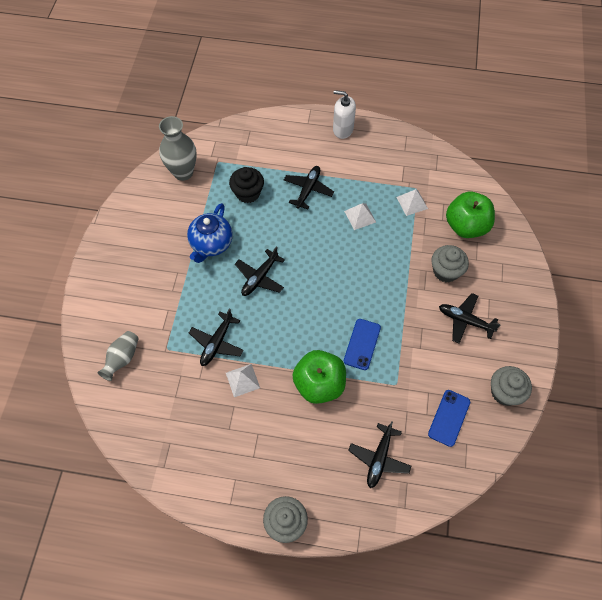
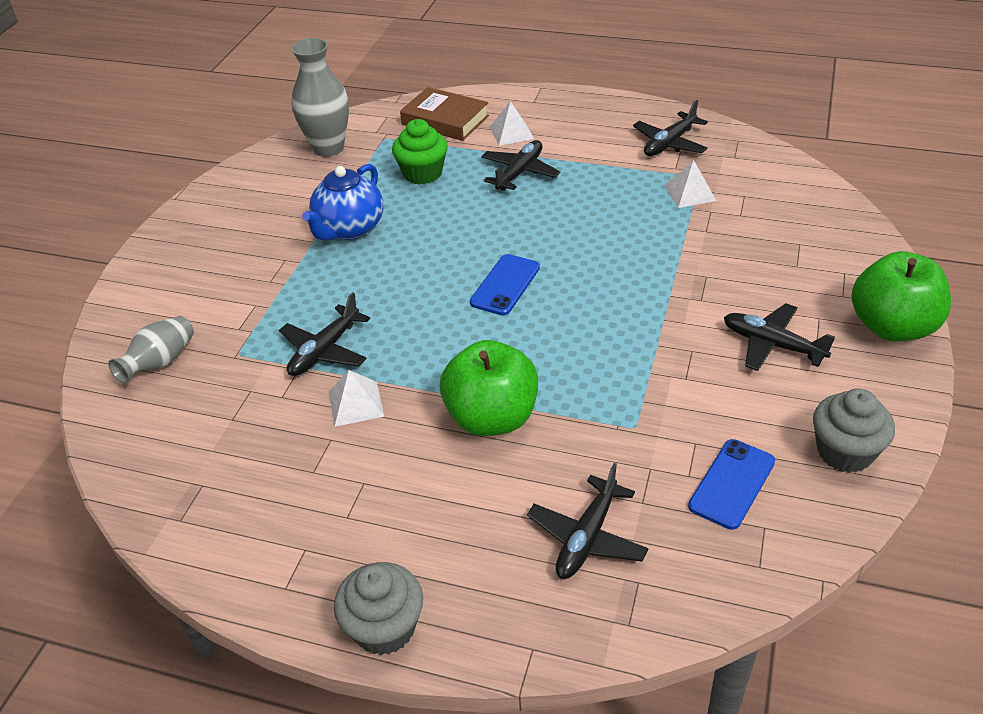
camera: 10 degrees right, 20 degrees down
(248, 193) = (422, 173): black cupcake -> green cupcake
(254, 143) = (445, 120): none -> brown book
(259, 277) = (418, 272): black plane -> black plane (669, 143)
(343, 129) = (587, 109): white soap dispenser -> none
(360, 216) = (599, 206): white pyramid -> white pyramid (511, 133)
(362, 344) = (579, 366): blue phone -> blue phone (505, 285)
(445, 271) = (741, 278): grey cupcake -> none
(466, 226) = (781, 224): green apple -> green apple (892, 327)

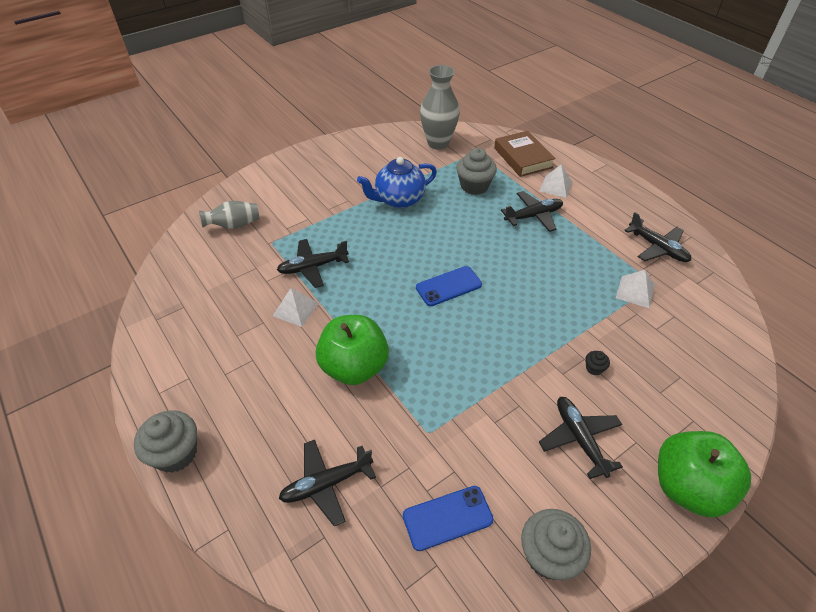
camera: 35 degrees right, 5 degrees up
(422, 173) = (474, 186): green cupcake -> grey cupcake
(669, 143) = (657, 248): black plane -> black plane turned 120 degrees counterclockwise
(723, 279) = (594, 368): none -> black cupcake

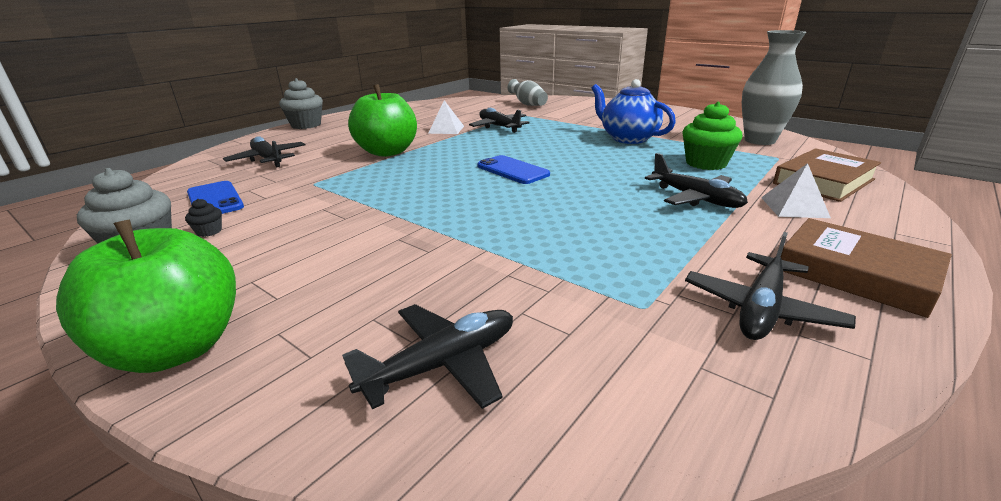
camera: 75 degrees right, 20 degrees down
(474, 186) = (706, 163): grey cupcake -> green cupcake
(579, 438) = (291, 255): black plane -> black plane (443, 364)
(594, 368) = (412, 259): black cupcake -> black cupcake (209, 231)
(630, 205) = (856, 273): none -> brown book
(635, 292) = (602, 287): white pyramid -> none

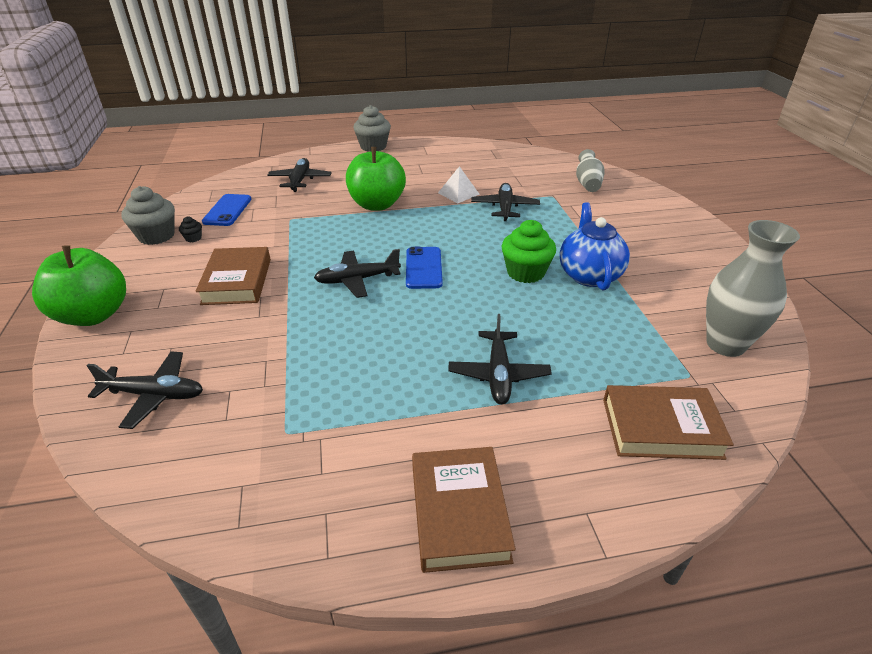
camera: 40 degrees right, 10 degrees up
(345, 239) = (237, 281): none -> brown book
(706, 163) = (595, 343): green cupcake -> green cupcake (525, 272)
(761, 309) = (340, 483): black plane -> black plane (357, 280)
(794, 207) = (560, 433): white pyramid -> none

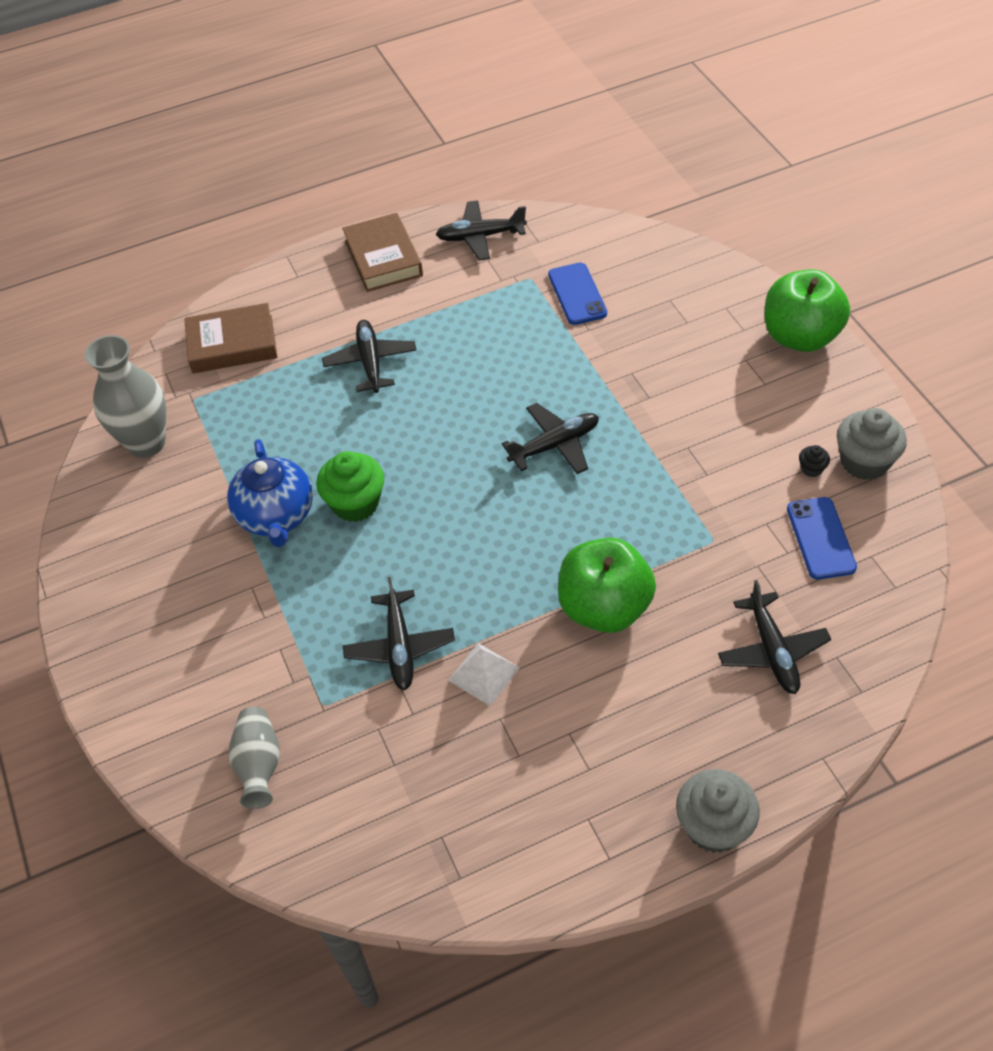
camera: 170 degrees right, 15 degrees up
(154, 395) = (658, 281): black plane -> black plane (480, 236)
(237, 281) = (692, 411): brown book -> none
(423, 268) = (483, 482): blue phone -> blue phone (577, 294)

